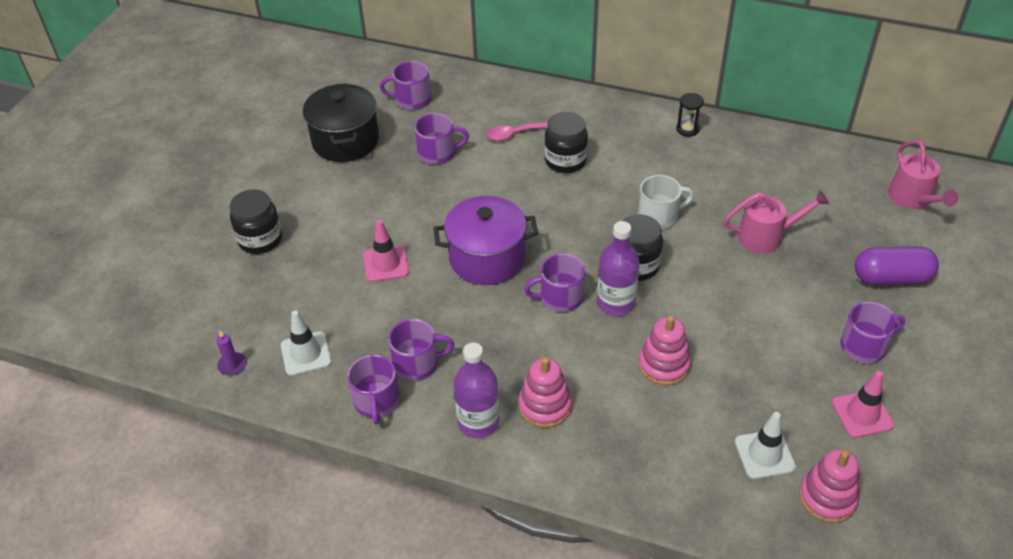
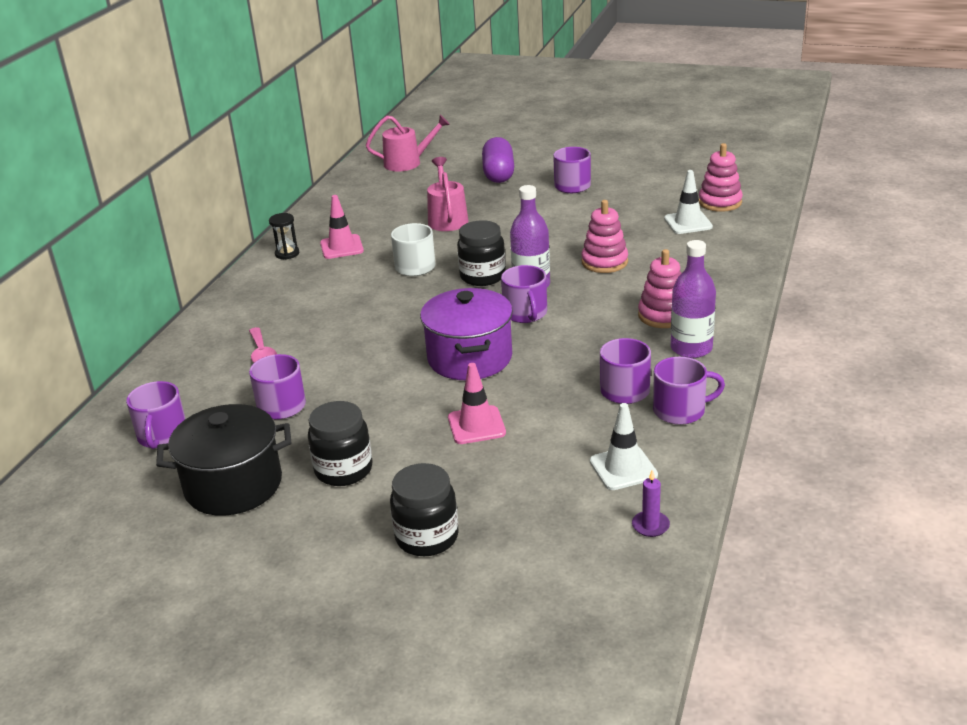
camera: 90 degrees left, 15 degrees down
(565, 161) = (319, 319): black jar -> black jar (343, 470)
(862, 414) = (639, 189): pink traffic cone -> pink traffic cone (341, 247)

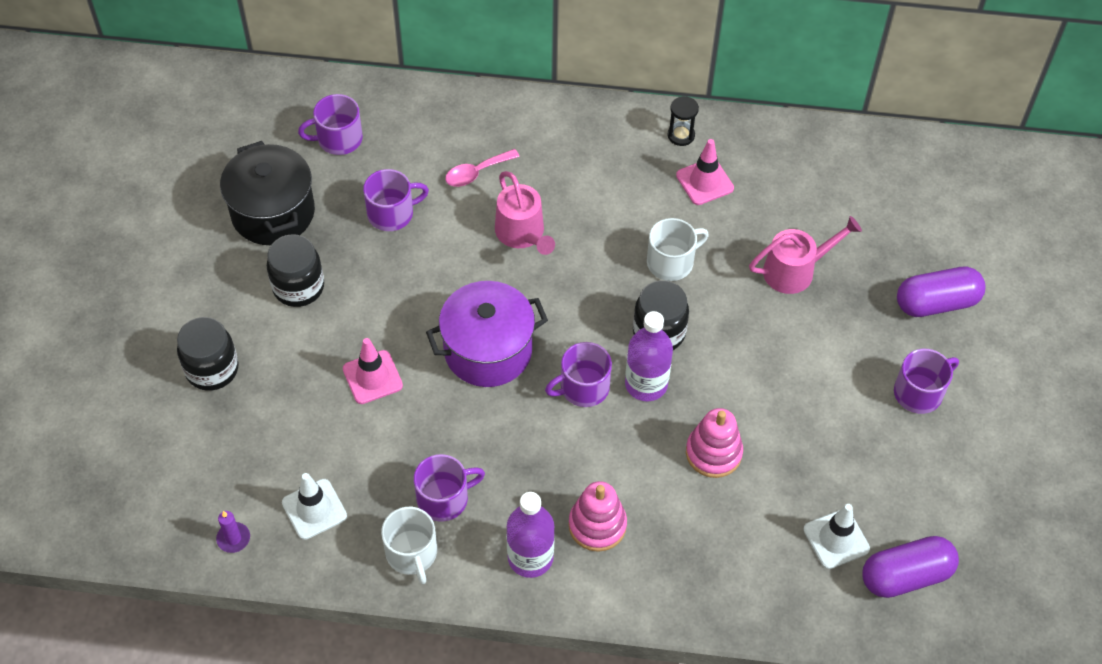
camera: 75 degrees right, 25 degrees up
(407, 163) = (946, 195): pink watering can -> pink watering can (522, 233)
(680, 410) = (411, 553): purple mug -> white mug
(720, 202) = (906, 576): pink stacking toy -> purple capsule

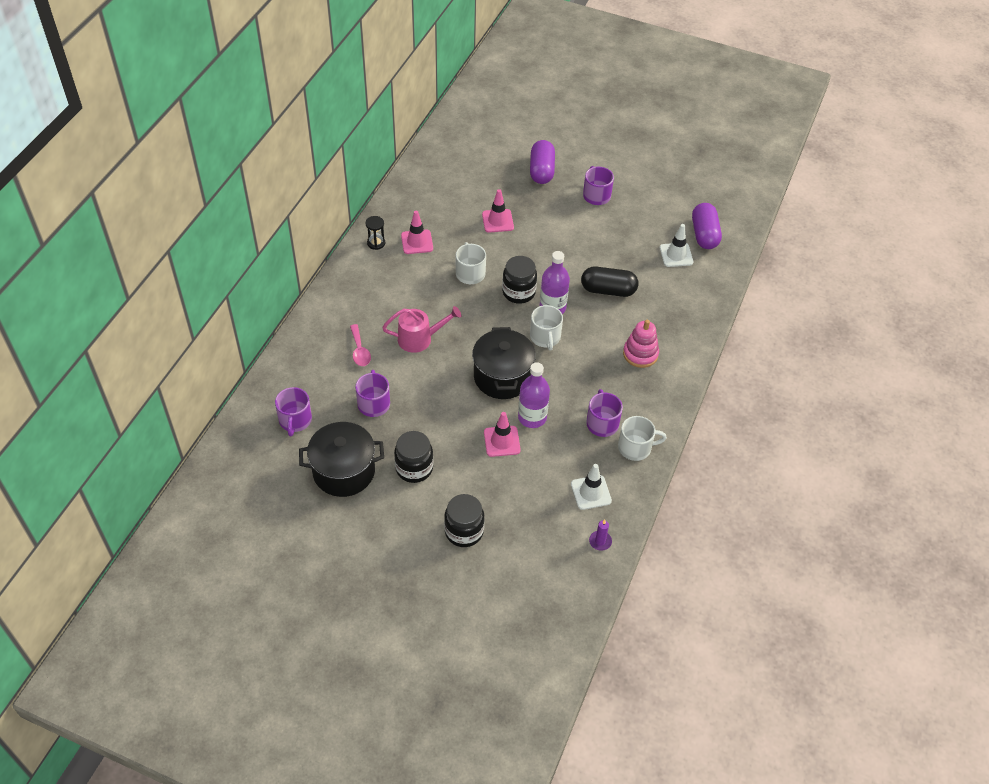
camera: 75 degrees left, 5 degrees down
(488, 351) = (502, 377): purple pot -> black pot
(530, 557) = (653, 390): purple bottle -> purple bottle (532, 417)
(583, 387) = (545, 337): purple mug -> white mug
(713, 453) = (608, 290): pink stacking toy -> black capsule
(795, 270) = (497, 221): pink watering can -> pink traffic cone

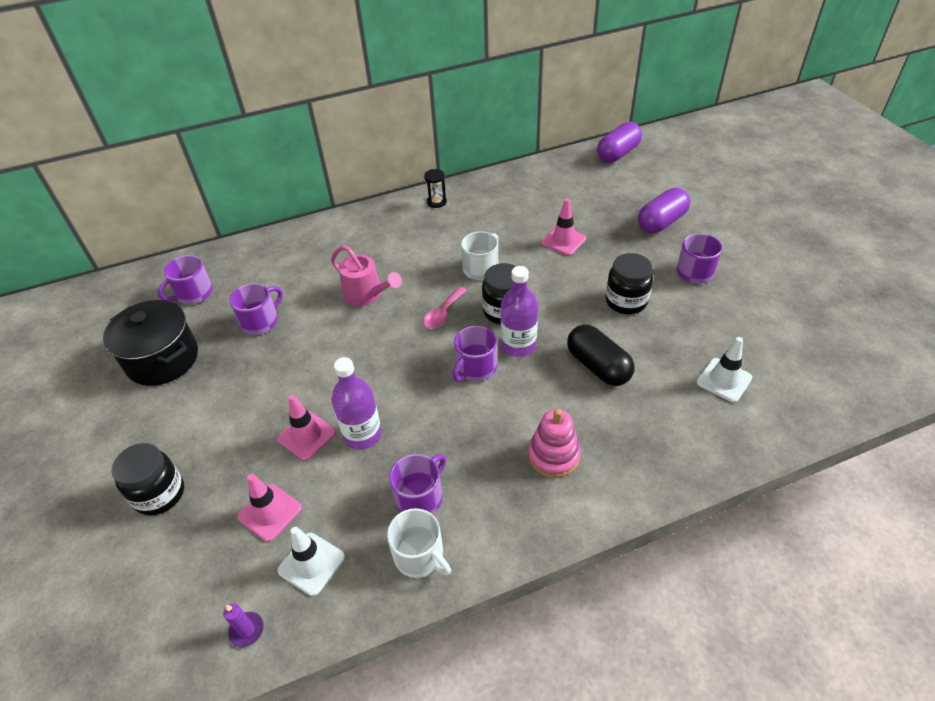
camera: 50 degrees right, 5 degrees down
(359, 351) = (310, 273): pink spoon -> pink spoon (443, 313)
(414, 468) = (209, 400): black jar -> black jar (626, 301)
(417, 242) = (470, 219): pink traffic cone -> pink traffic cone (270, 512)
(502, 377) = (388, 376): black pot -> none
(545, 337) = (475, 368): white mug -> purple mug
(704, 234) = (787, 380): purple capsule -> purple capsule (618, 153)

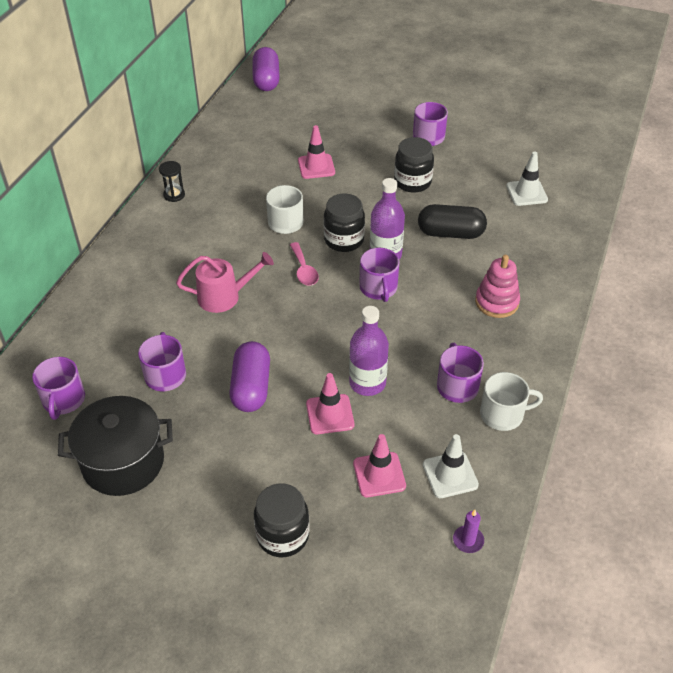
camera: 50 degrees left, 0 degrees up
(661, 222) = (364, 115): purple capsule -> purple capsule (251, 387)

